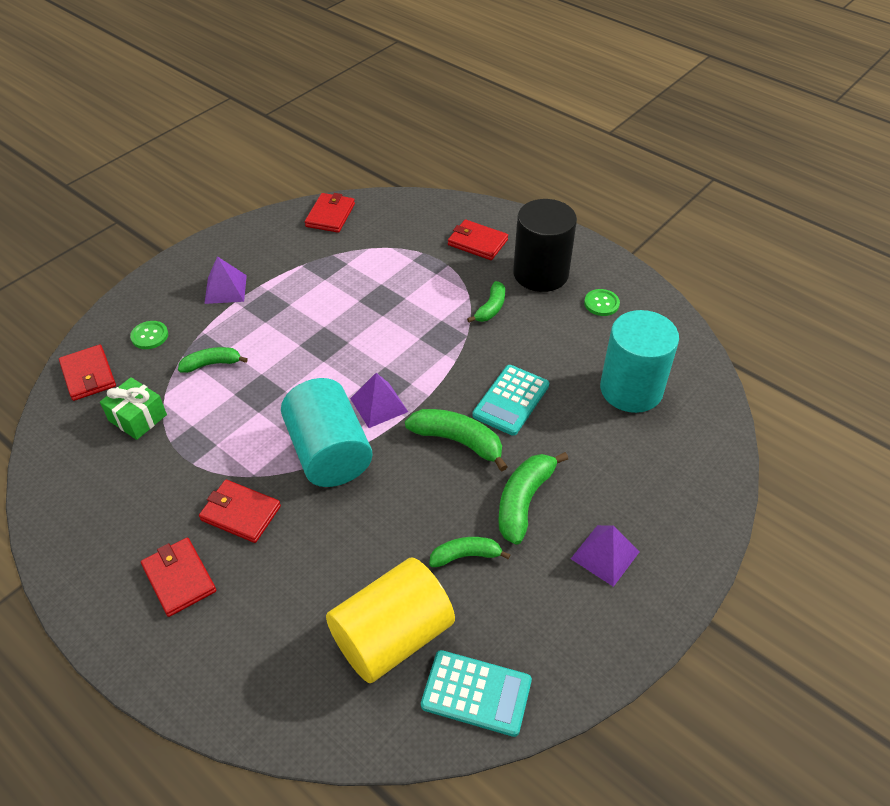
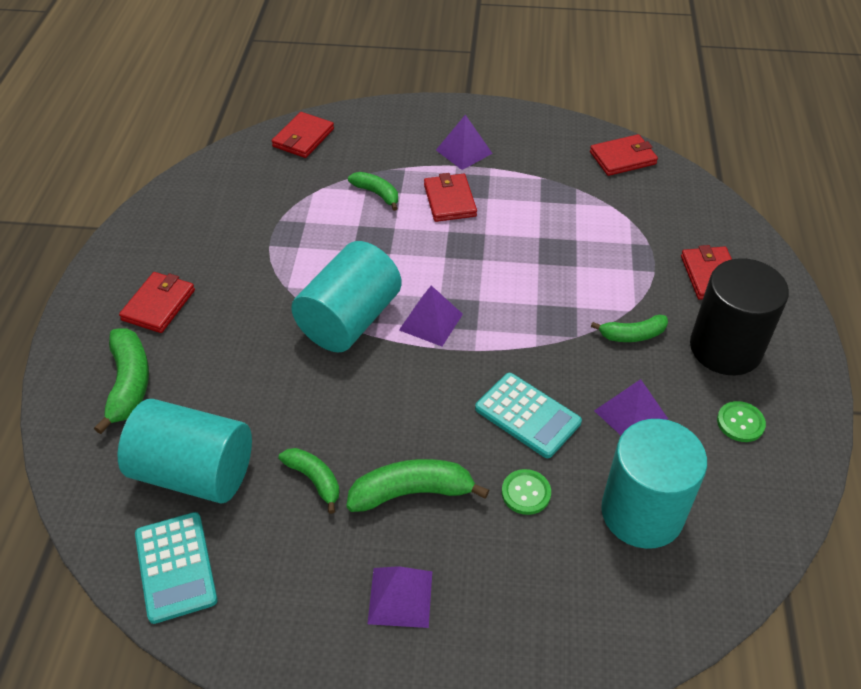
camera: 55 degrees right, 0 degrees up
(138, 417) = (286, 188): green gift -> none
(149, 336) = (371, 143): green button -> green button (526, 493)
(240, 513) = (244, 302): red wallet -> red wallet (450, 200)
(392, 636) = (194, 472): yellow cylinder -> turquoise cylinder
(458, 441) = (440, 402): green banana -> green banana (129, 384)
(511, 400) = (527, 415): turquoise calculator -> turquoise calculator turned 135 degrees counterclockwise
(553, 349) = (630, 414): none -> purple pyramid

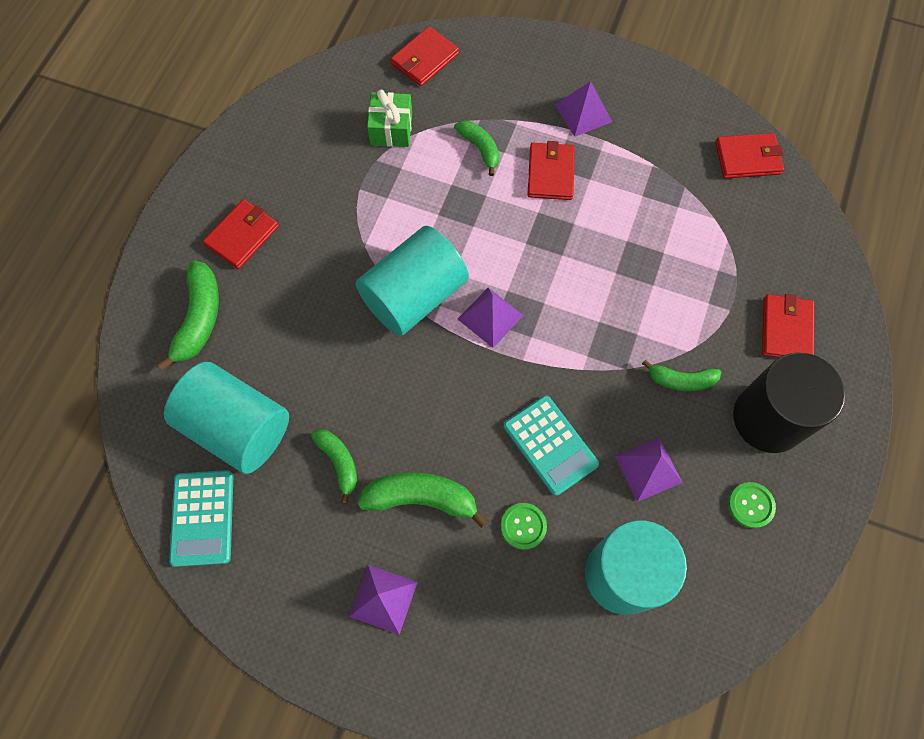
camera: 15 degrees right, 20 degrees up
(286, 194) = (391, 129): none -> green gift

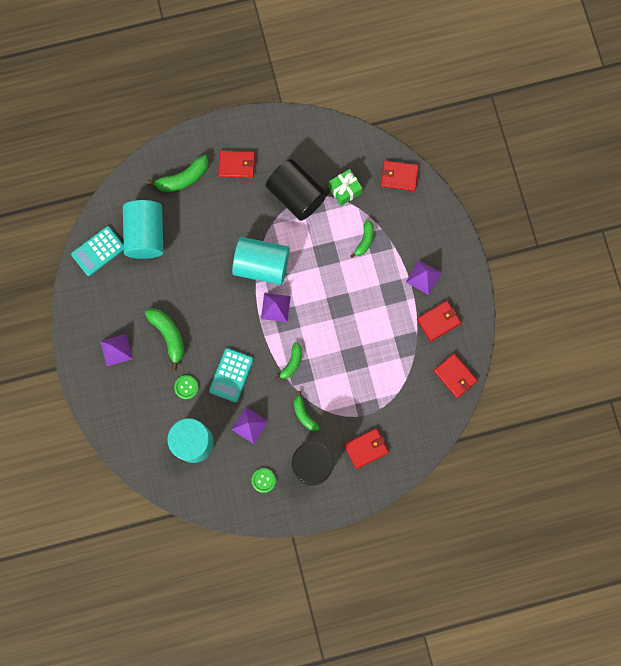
camera: 55 degrees right, 10 degrees up
(339, 463) = (160, 289): green banana -> green banana (292, 363)
(350, 190) = (296, 195): none -> black cylinder
(550, 173) = (375, 284): red wallet -> red wallet (438, 321)

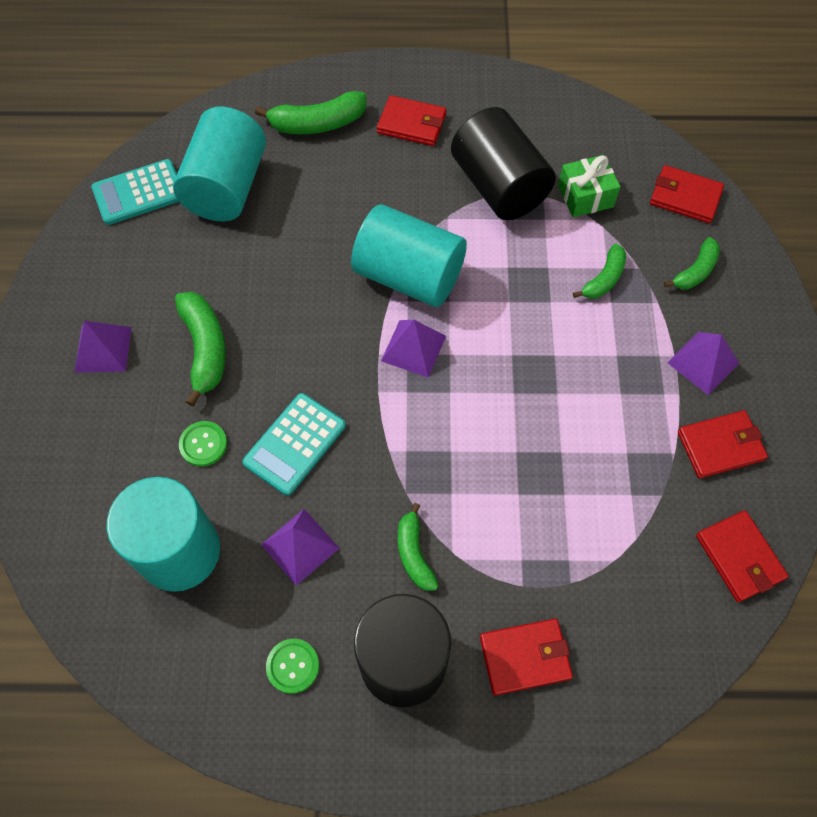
camera: 15 degrees right, 15 degrees down
(292, 363) = (416, 451): green banana -> green banana (695, 271)

